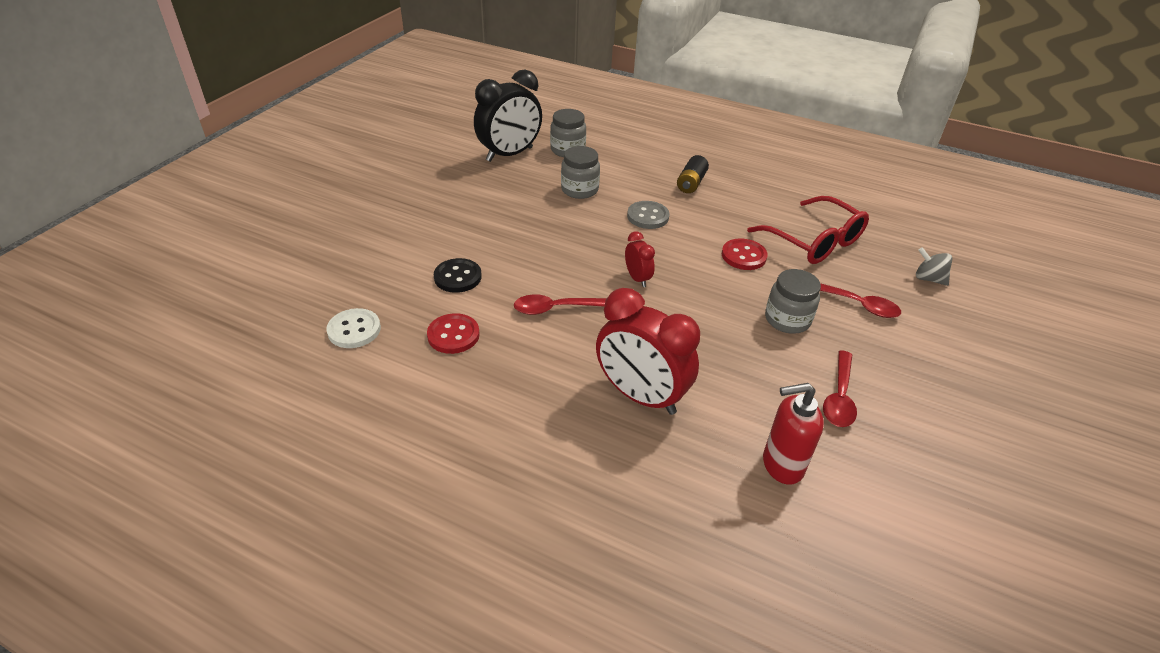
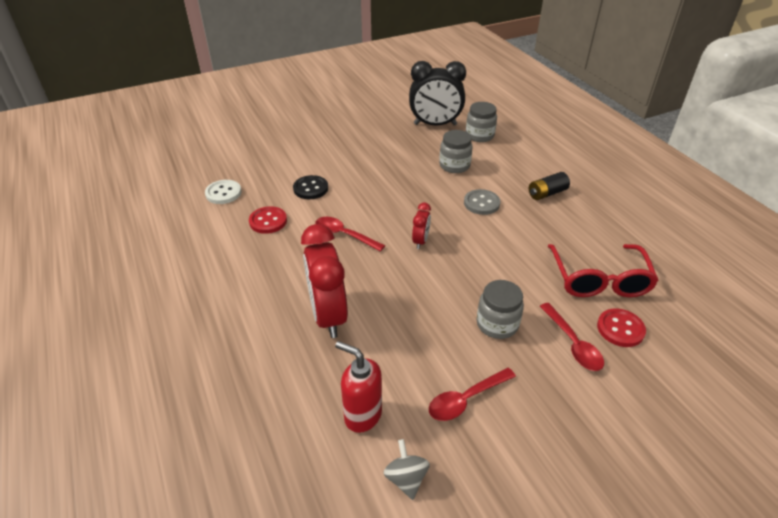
camera: 40 degrees right, 0 degrees up
(743, 256) = (521, 263): red button -> red button (620, 329)
(928, 279) = (674, 360): grey spinning top -> grey spinning top (406, 478)

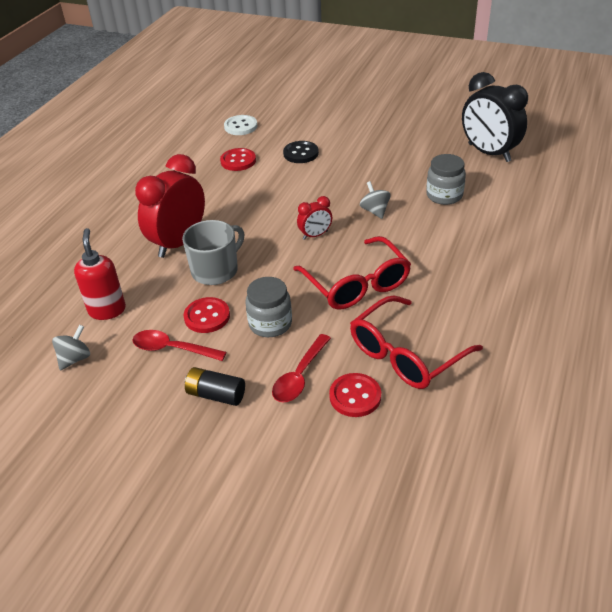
camera: 50 degrees right, 0 degrees up
(344, 235) = (270, 198): red spoon -> none
(394, 315) = (215, 270): none -> grey mug
(430, 200) = (375, 211): none -> grey spinning top
(448, 354) = (207, 316): none -> red button
(479, 135) = (516, 183): grey jar -> none
(481, 203) = (413, 237): grey button -> none
(500, 256) = (356, 284): none -> red glasses
(547, 193) = (489, 264): black battery -> black battery (216, 395)

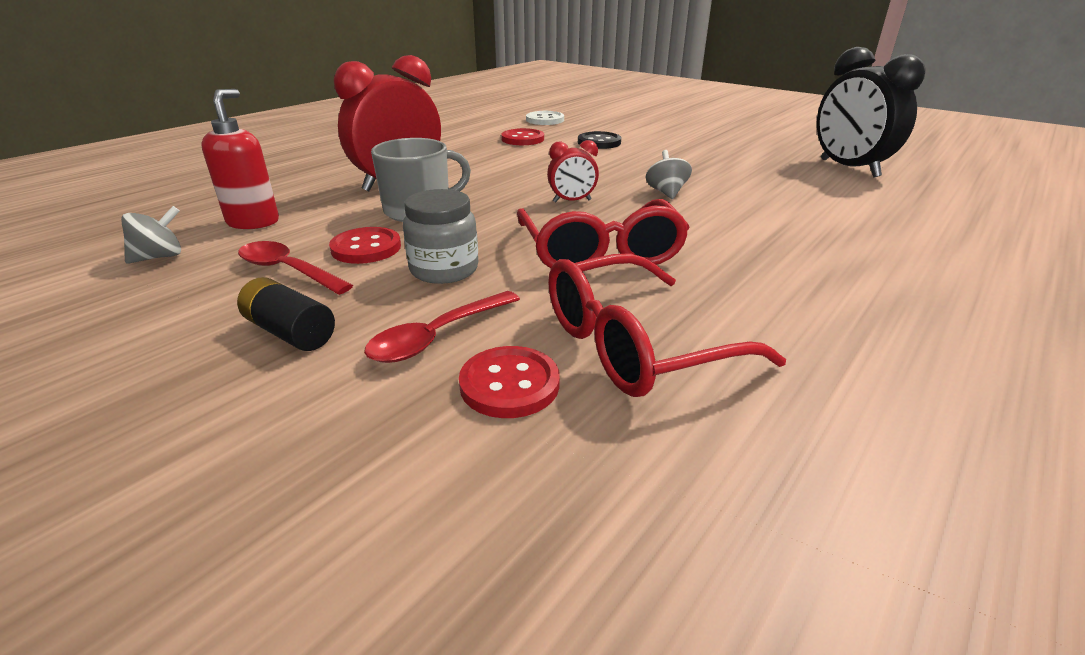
camera: 15 degrees right, 10 degrees down
(444, 195) = (772, 193): grey jar -> none

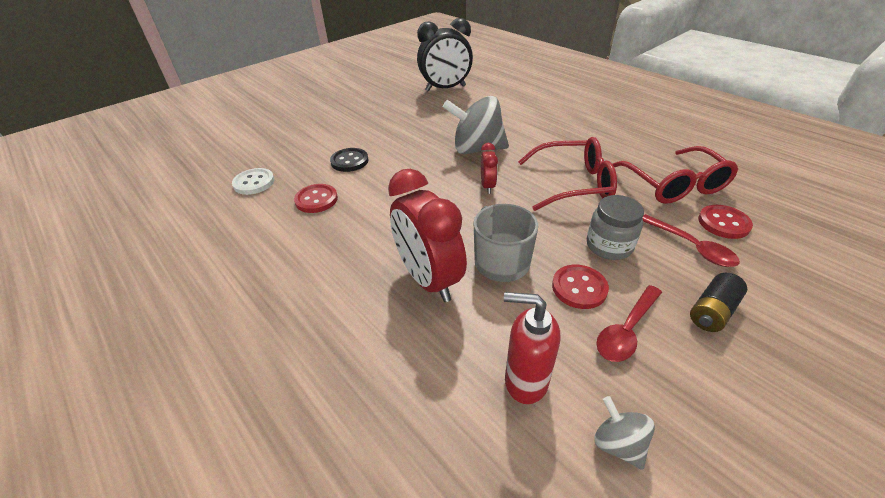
camera: 80 degrees left, 10 degrees up
(666, 193) = (477, 149): grey spinning top -> grey spinning top, size x2.09

